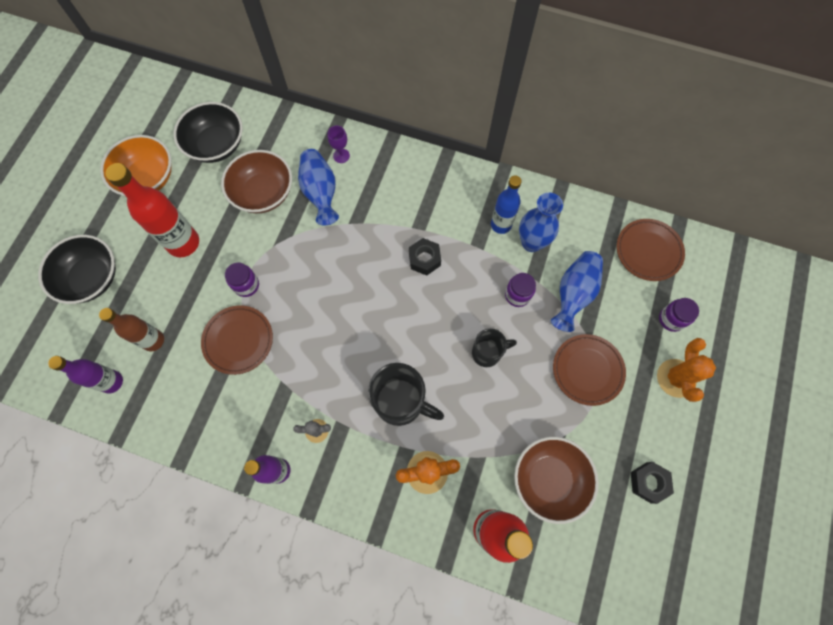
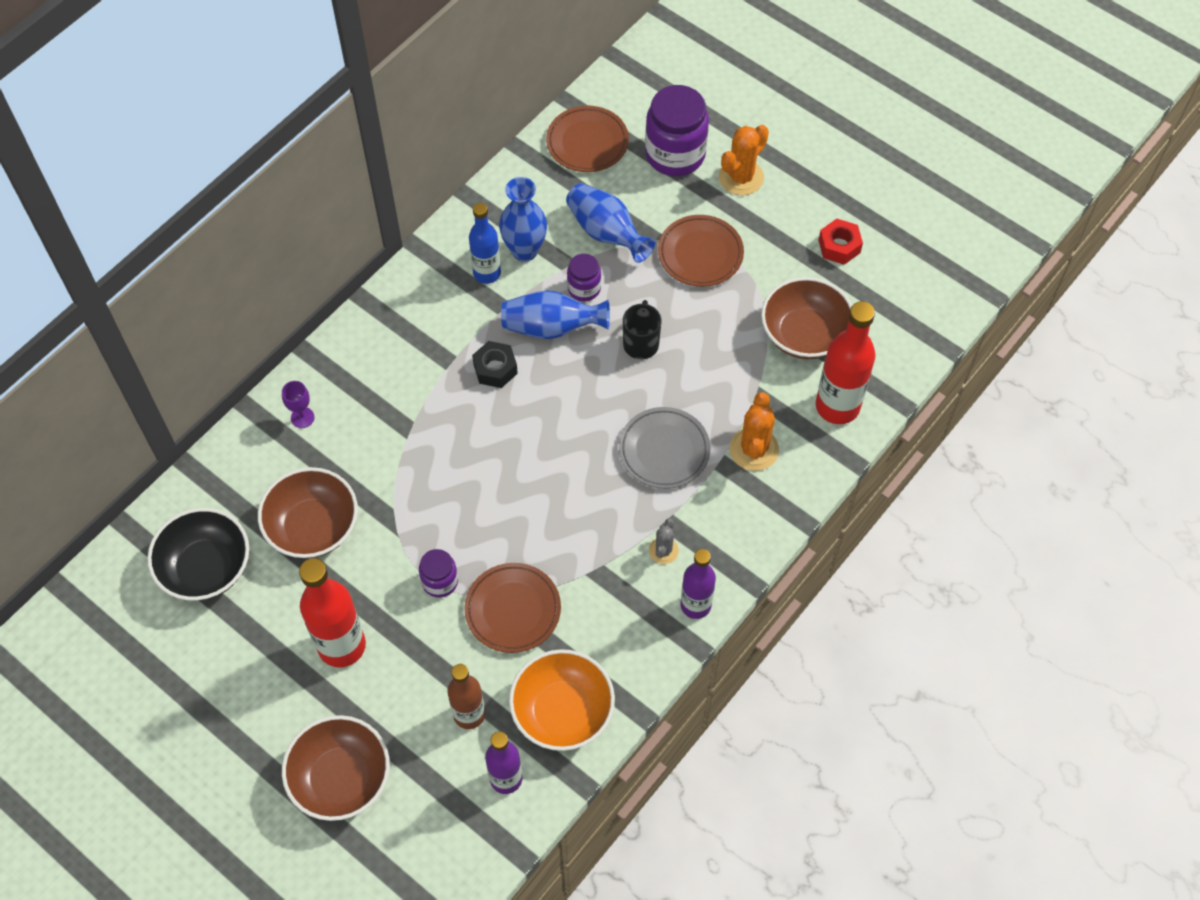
camera: 70 degrees left, 10 degrees down
(91, 278) = (341, 778): black bowl -> brown bowl
(147, 178) = (215, 672): orange bowl -> orange bowl (562, 711)
(320, 193) = (346, 458): blue vase -> blue vase (552, 327)
(401, 402) = (664, 450): black mug -> grey plate
(648, 482) = (839, 246): black nut -> red nut
(671, 319) = (675, 154): purple jar -> purple jar, size x1.91
(676, 378) = (741, 177): orange cactus -> orange cactus turned 75 degrees counterclockwise

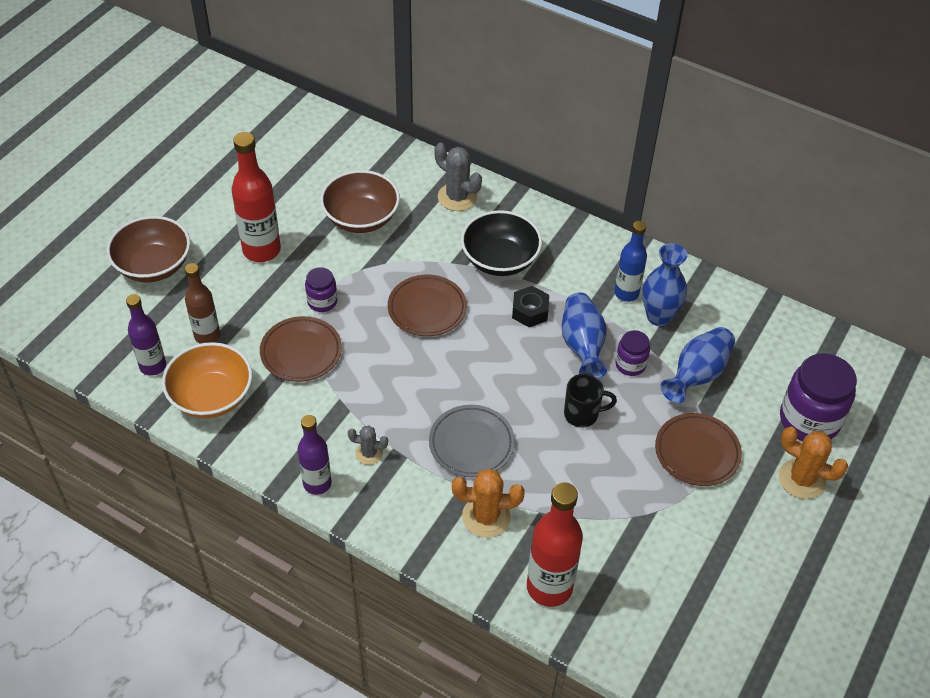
camera: 80 degrees right, 10 degrees down
(206, 568) = (319, 165): black bowl -> black bowl (500, 260)
(302, 417) = (457, 197): purple goblet -> grey cactus
(587, 142) = (796, 348): brown plate -> brown plate (427, 309)
(804, 334) = (627, 551): brown bowl -> none
(839, 246) = (745, 576): red nut -> none

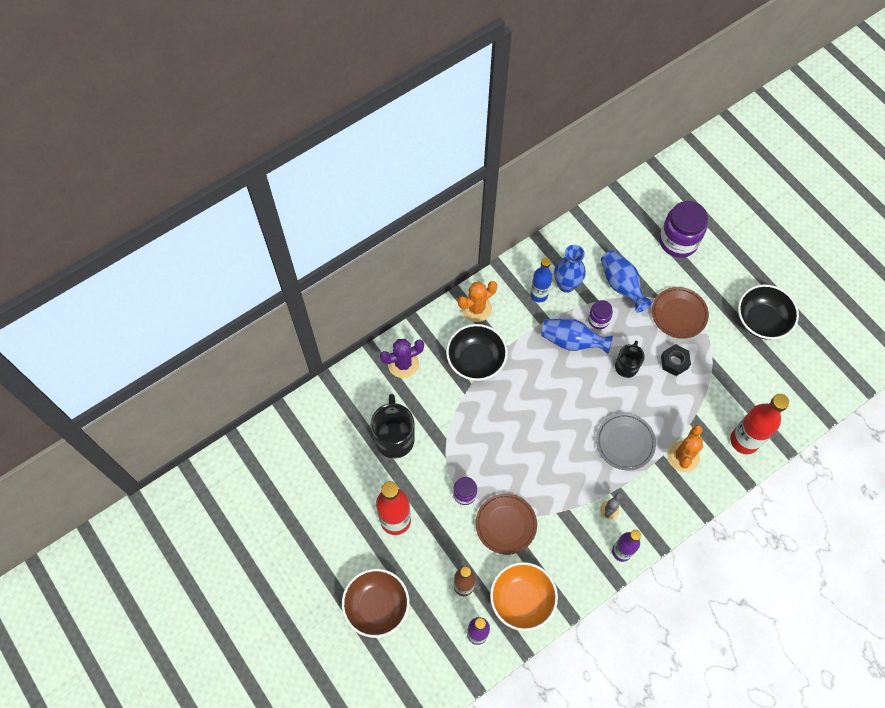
camera: 65 degrees left, 15 degrees up
(361, 218) = (394, 438): brown bowl -> black mug
(427, 309) = (500, 426): brown plate -> none
(457, 197) = (403, 364): grey cactus -> purple cactus
(530, 311) = (530, 361): black nut -> black nut (674, 362)
(753, 559) = (761, 320): none -> black bowl
(802, 479) = (717, 267): orange cactus -> orange cactus (476, 308)

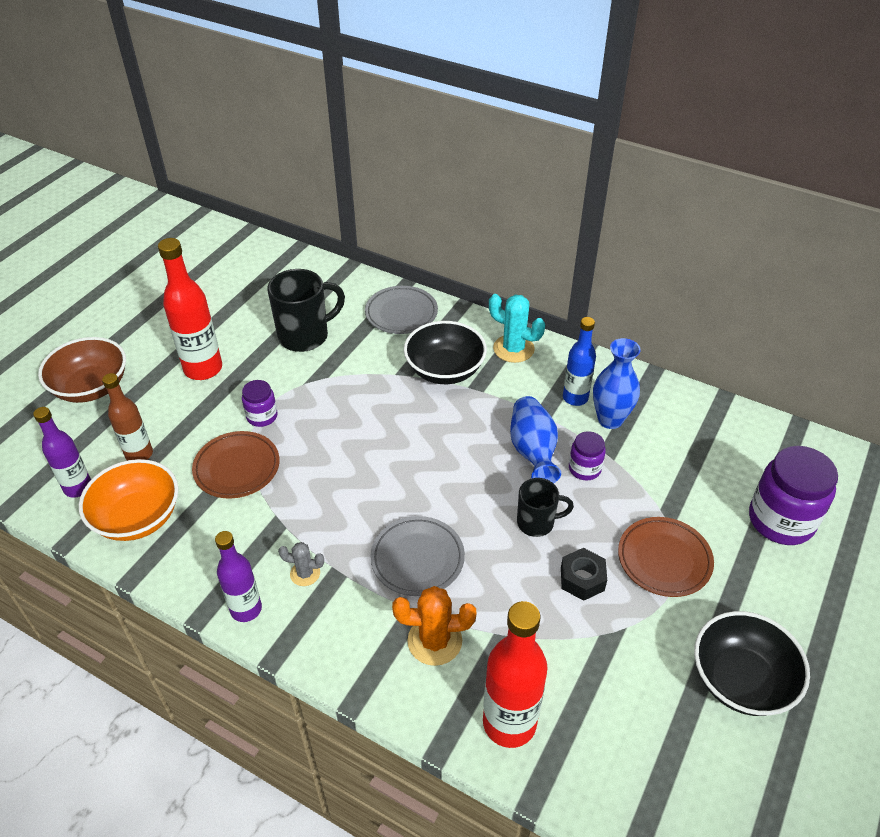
camera: 65 degrees right, 20 degrees down
(403, 364) = (401, 313): purple cactus -> grey plate
(476, 308) = (513, 349): orange cactus -> turquoise cactus
(621, 285) = (656, 477): blue vase -> none

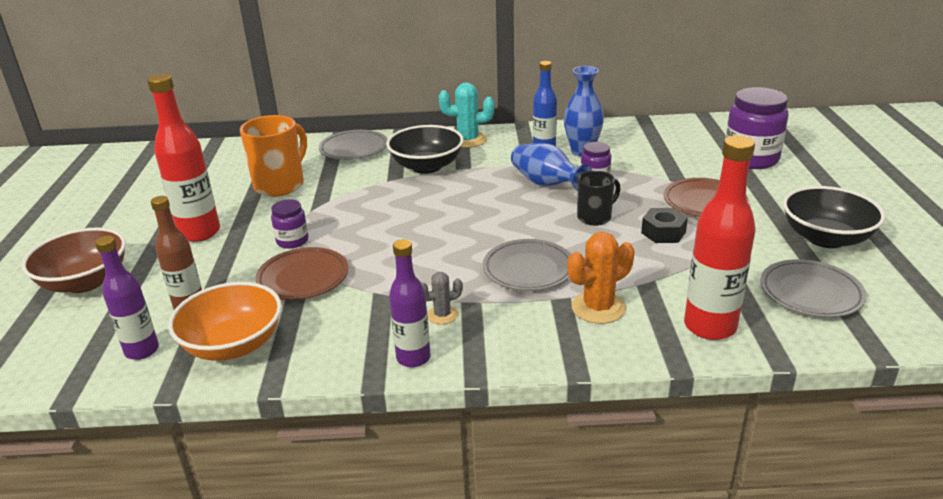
camera: 30 degrees left, 15 degrees down
(305, 336) = (280, 185): black mug -> orange mug
(645, 742) = (810, 293): none -> grey plate

